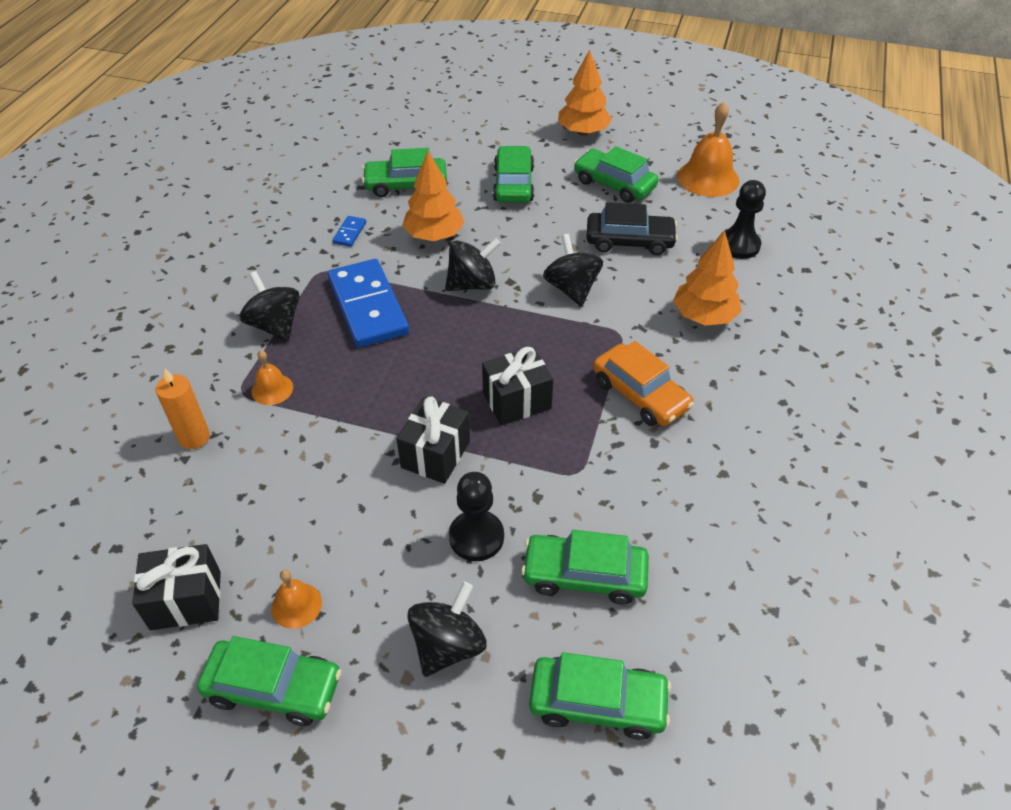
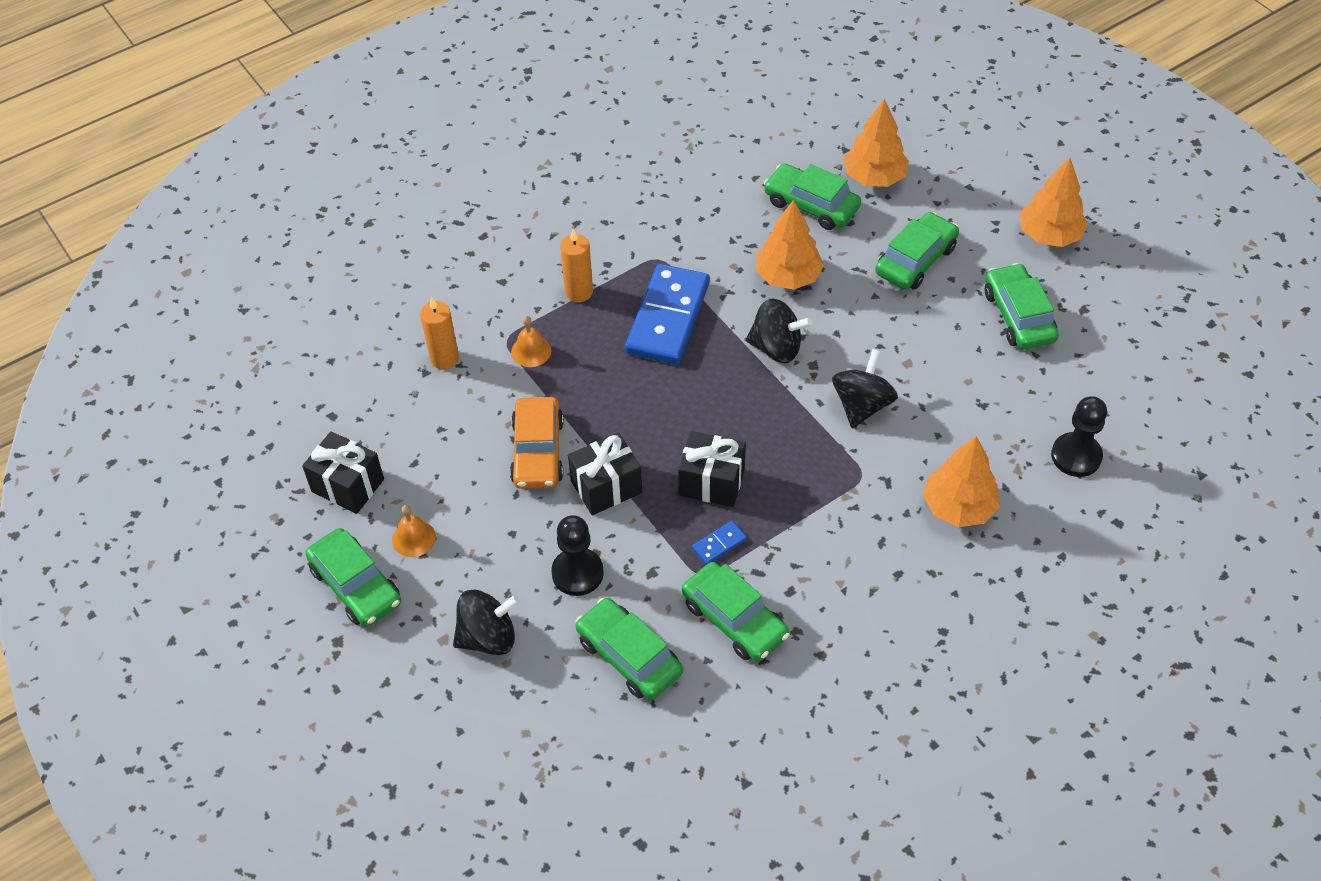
camera: 40 degrees right, 5 degrees up
(275, 325) = (579, 292): black spinning top -> orange candle
(349, 233) = (715, 231): blue domino -> blue domino (719, 544)
(434, 150) = (874, 177): none -> orange tree
(597, 703) = (552, 748): green car -> green car (734, 619)
(629, 241) = (968, 388): black car -> none
(640, 394) = (821, 542): orange car -> orange car (537, 451)
(708, 178) = (1128, 363): orange bell -> none

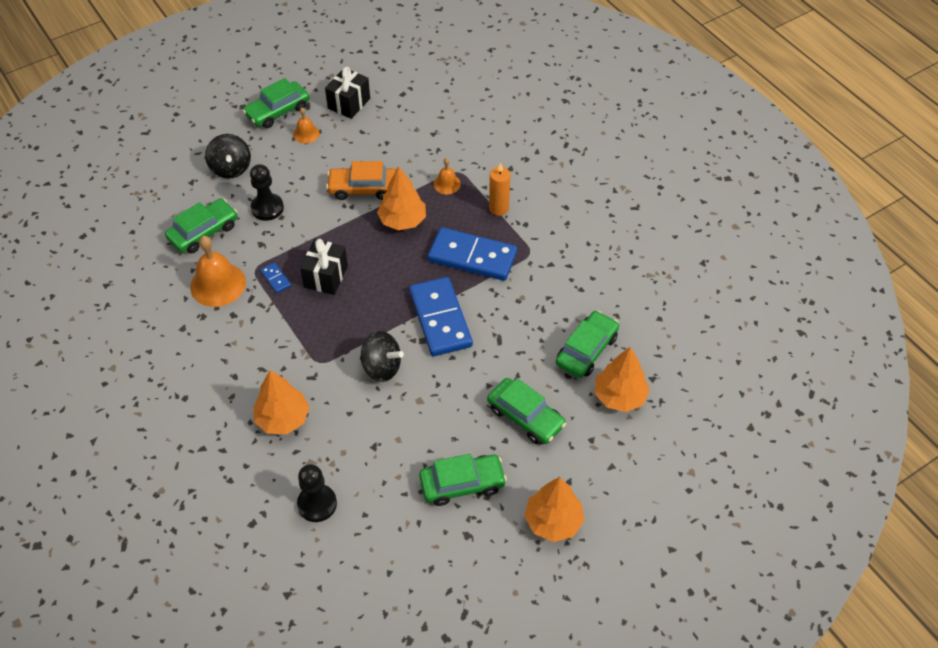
camera: 90 degrees right, 0 degrees up
(444, 359) = (443, 142): orange candle -> none
(606, 487) = (330, 222): black gift -> none
(734, 619) = (218, 284): green car -> orange bell
(776, 348) = (440, 319): black spinning top -> blue domino
(788, 276) = (510, 330): orange tree -> orange tree (402, 220)

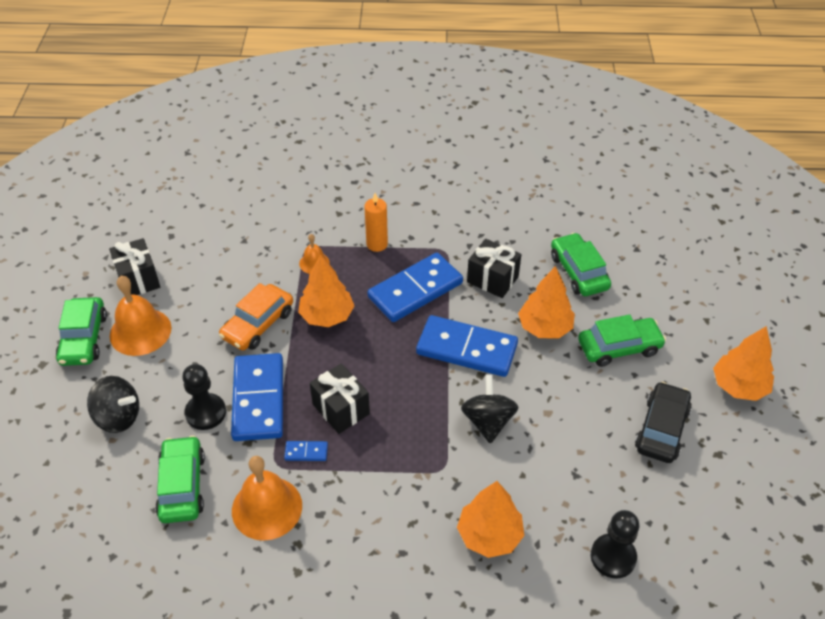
camera: 55 degrees left, 5 degrees down
(299, 228) = (258, 399): none -> blue domino
(306, 134) = (140, 331): orange bell -> orange bell, size x1.88
(381, 367) = (488, 421): black spinning top -> black spinning top turned 60 degrees counterclockwise
(462, 484) = (661, 429): green car -> black car
(526, 298) = (492, 279): none -> black gift
(619, 396) = (640, 277): orange tree -> orange tree (545, 327)

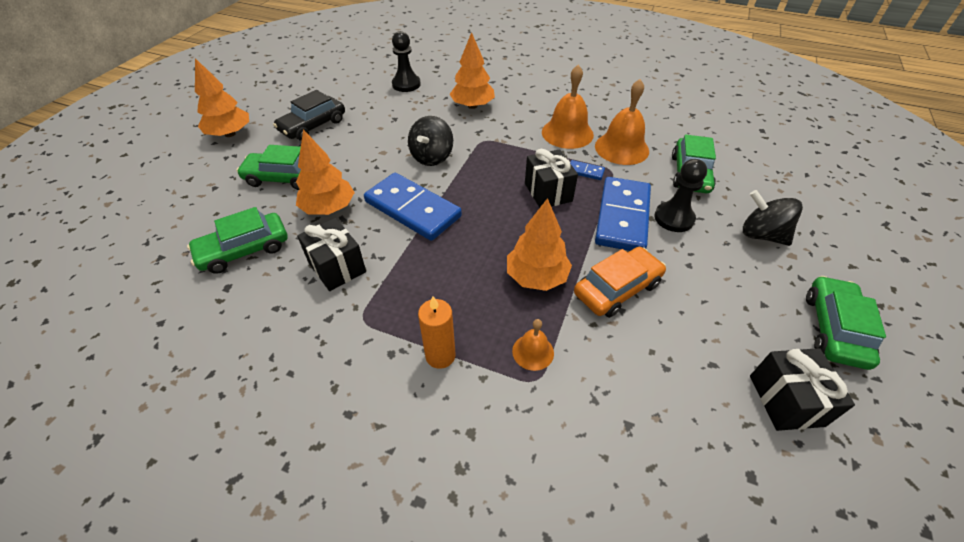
camera: 160 degrees left, 0 degrees up
(140, 331) = (762, 318): orange bell -> orange bell (567, 133)
(415, 290) = (426, 278): blue domino -> none
(579, 272) = (244, 250): green car -> green car turned 60 degrees clockwise

